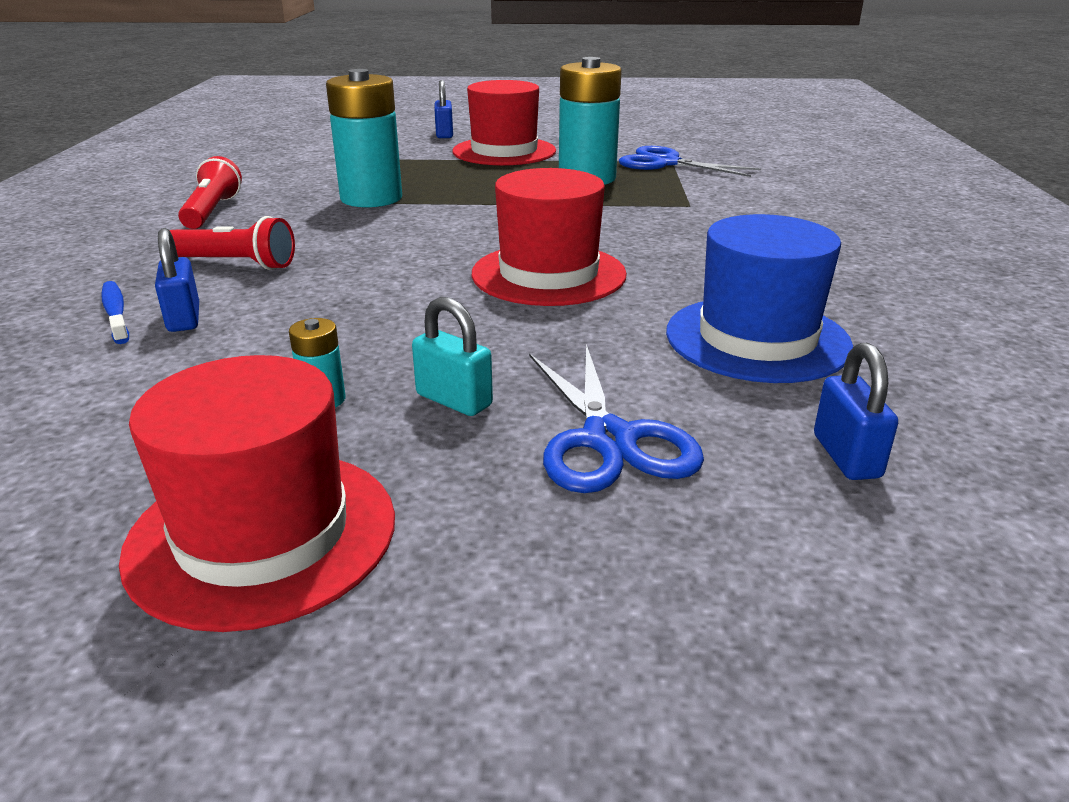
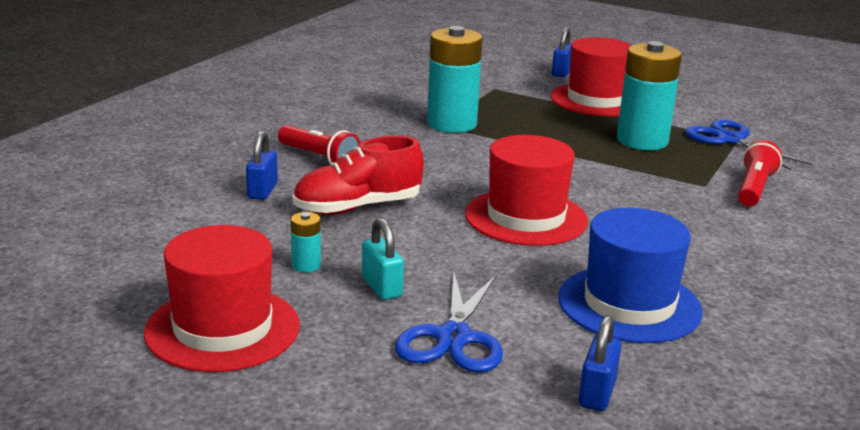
camera: 25 degrees right, 5 degrees down
(116, 313) = (226, 177): blue toothbrush -> none
(212, 211) = (332, 112): red flashlight -> red flashlight (754, 188)
(335, 309) = (357, 207): none -> red shoe

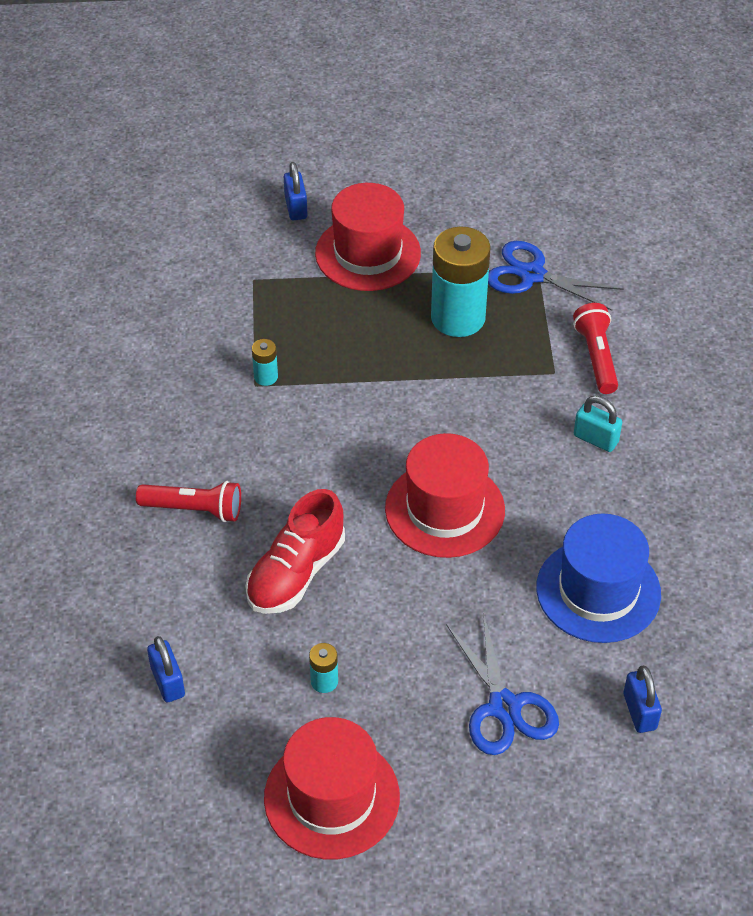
camera: 30 degrees left, 25 degrees up
(262, 191) = (192, 593): blue padlock -> blue padlock (168, 682)
(382, 287) = (406, 675): turquoise padlock -> turquoise padlock (595, 439)
(452, 124) = (266, 377): turquoise battery -> turquoise battery, size x0.43

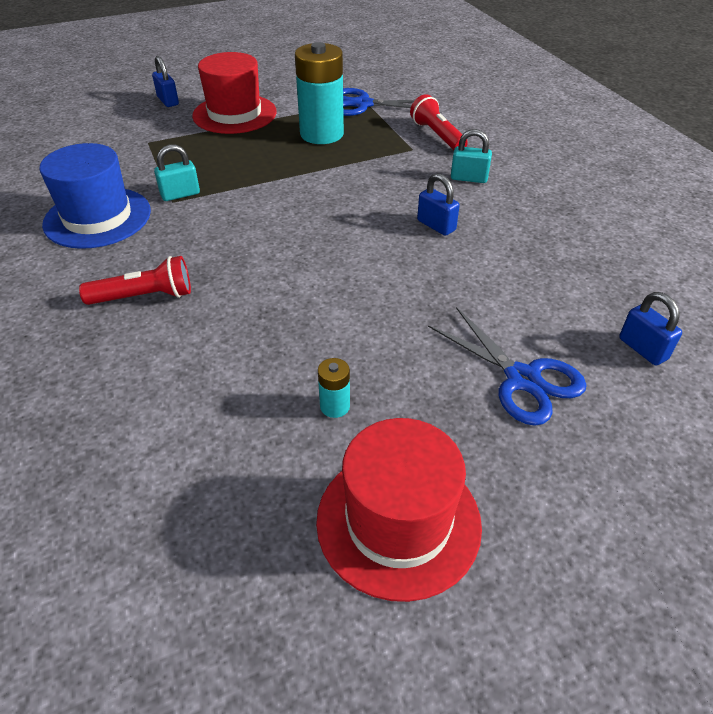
camera: 20 degrees left, 5 degrees down
(168, 682) = (162, 455): blue padlock -> blue padlock (436, 225)
(266, 377) = (180, 194): turquoise battery -> turquoise padlock
(296, 573) = (264, 322): red shoe -> none
(445, 509) = (377, 245): red hat -> none
(598, 591) = (540, 270): blue hat -> blue hat (97, 217)

